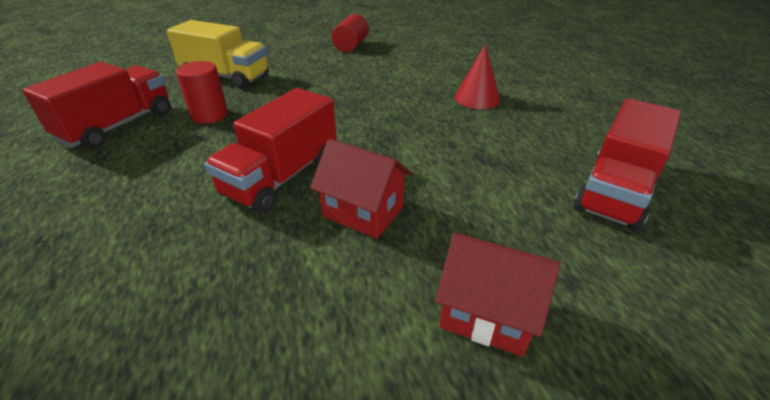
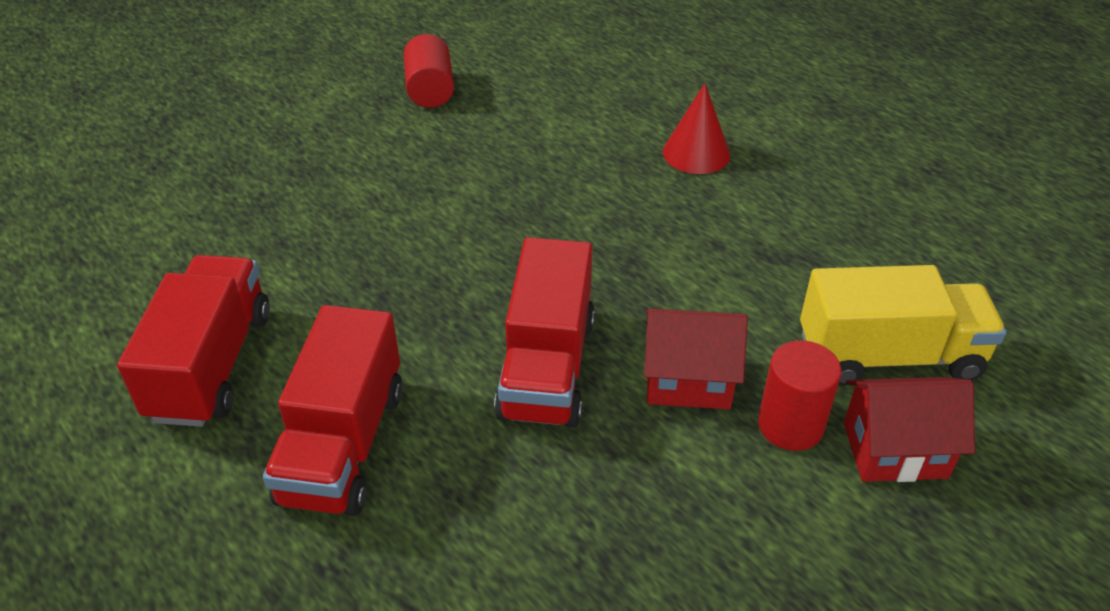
camera: 25 degrees left, 5 degrees up
(209, 115) = (339, 300): red cylinder -> red cylinder (790, 425)
(226, 77) = (283, 215): yellow truck -> yellow truck (889, 356)
(615, 191) = (934, 257): red truck -> red truck (343, 445)

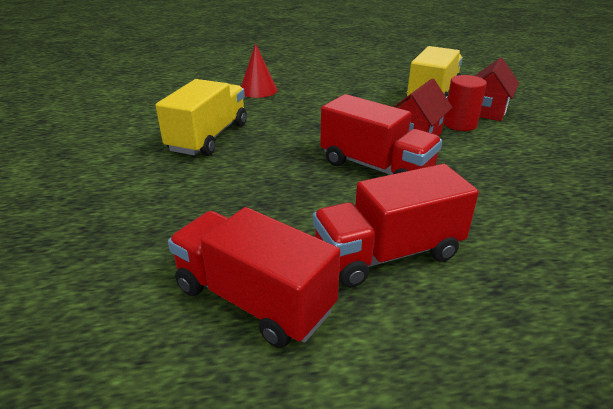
camera: 60 degrees left, 10 degrees down
(343, 445) = (388, 254): red truck -> red truck turned 120 degrees clockwise
(430, 90) = (84, 136): red cylinder -> none
(507, 180) = (209, 137): none -> yellow truck

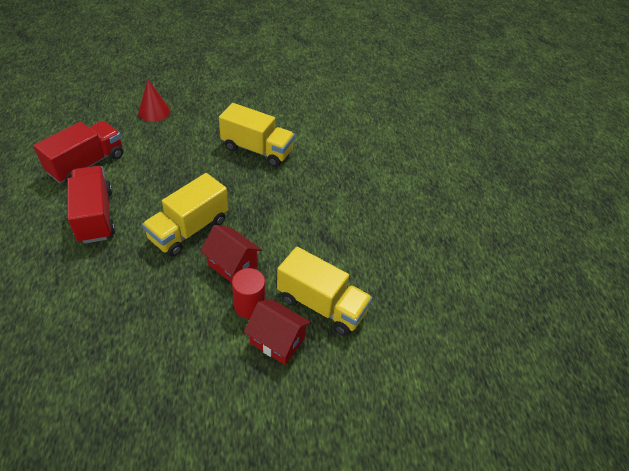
camera: 90 degrees right, 15 degrees up
(258, 90) = (345, 178): red cone -> red cone (154, 111)
(376, 167) = (189, 229): red truck -> yellow truck

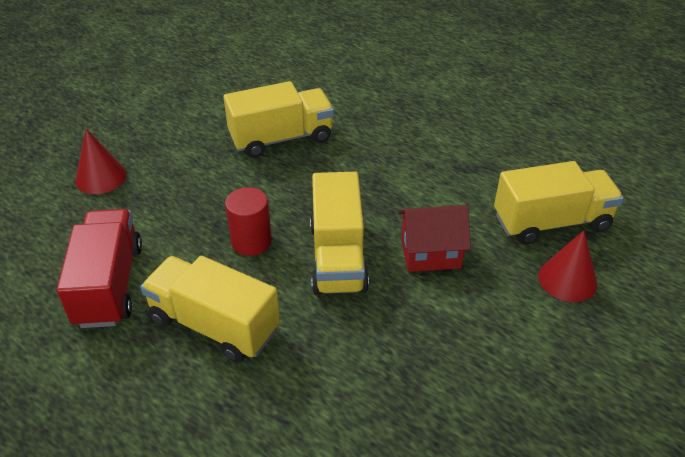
camera: 40 degrees left, 5 degrees down
(95, 216) = (214, 325): red truck -> yellow truck
(249, 305) = (500, 273): red cylinder -> red cylinder (251, 242)
(277, 340) = (567, 279): red house -> red cone

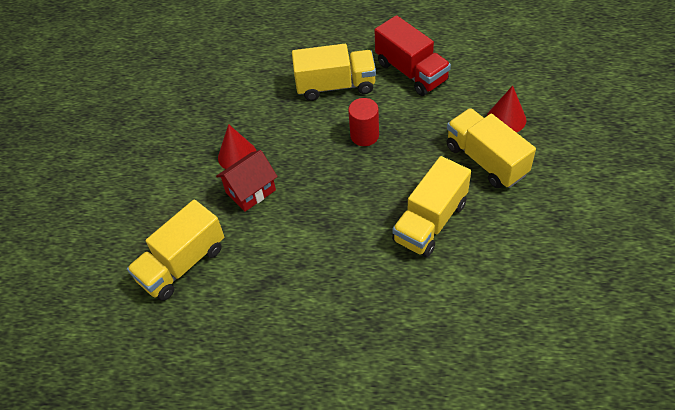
camera: 150 degrees right, 10 degrees up
(337, 257) = (305, 156): yellow truck -> yellow truck (486, 160)
(567, 279) = (155, 223): red cone -> red cone (237, 155)

